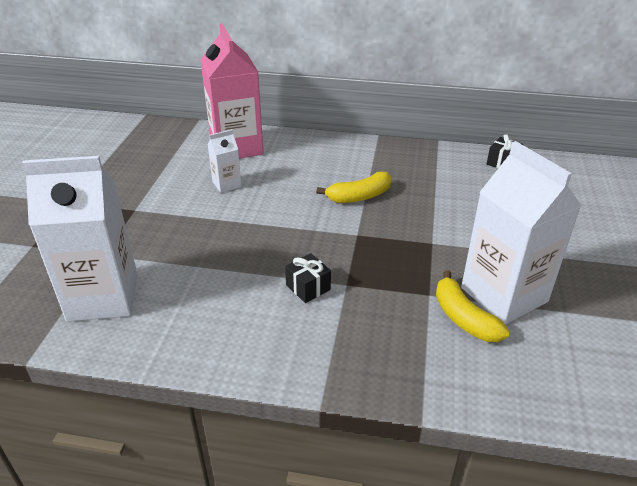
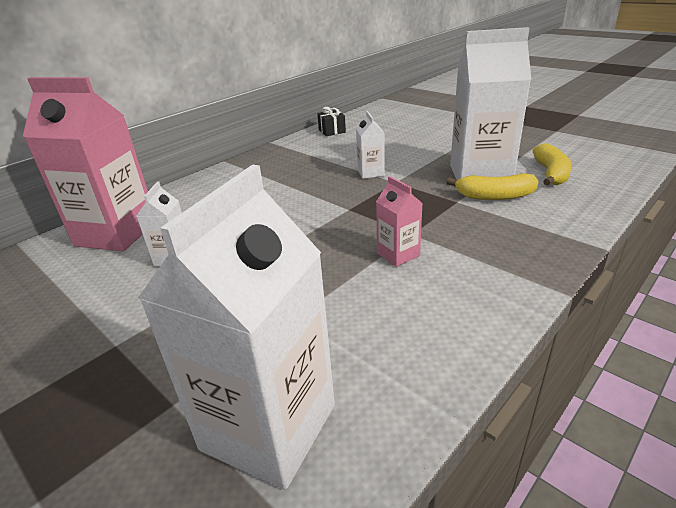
camera: 55 degrees left, 5 degrees down
(308, 287) = (398, 254): black gift -> pink carton
(359, 196) = (297, 193): yellow banana -> yellow banana (550, 173)
(435, 221) = (370, 173): none -> white carton

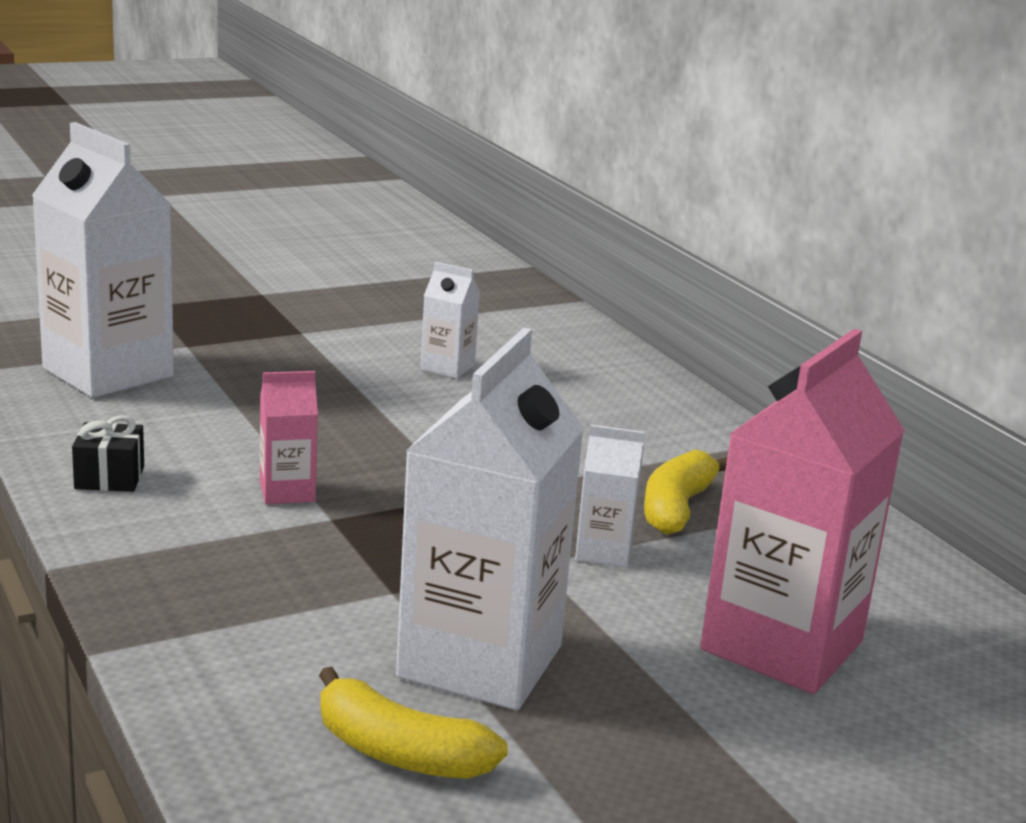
camera: 105 degrees right, 10 degrees down
(117, 233) = (553, 345): pink carton -> pink carton (782, 645)
(332, 131) = (911, 576): black gift -> black gift (109, 477)
(495, 196) = (370, 636): yellow banana -> yellow banana (676, 508)

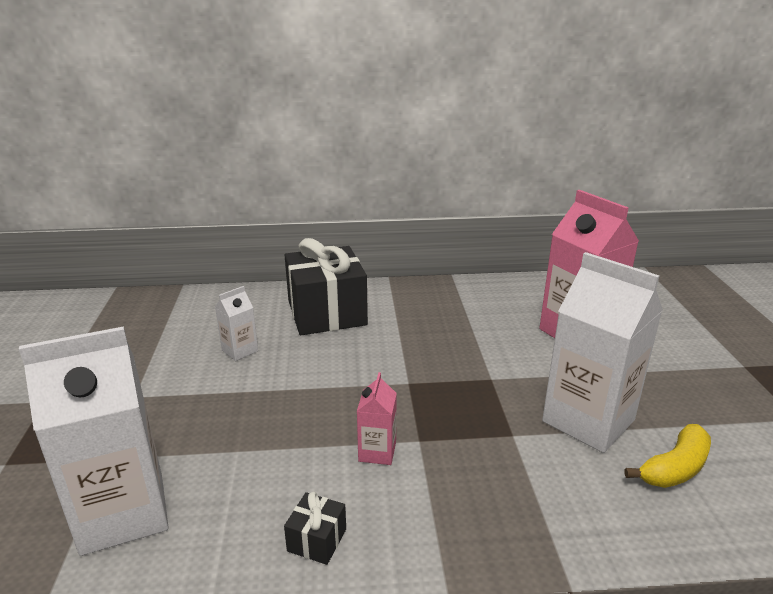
camera: 65 degrees left, 5 degrees up
(604, 551) = (485, 355): white carton -> none
(607, 406) = (326, 313): none -> black gift
(676, 508) = (447, 324): yellow banana -> none

